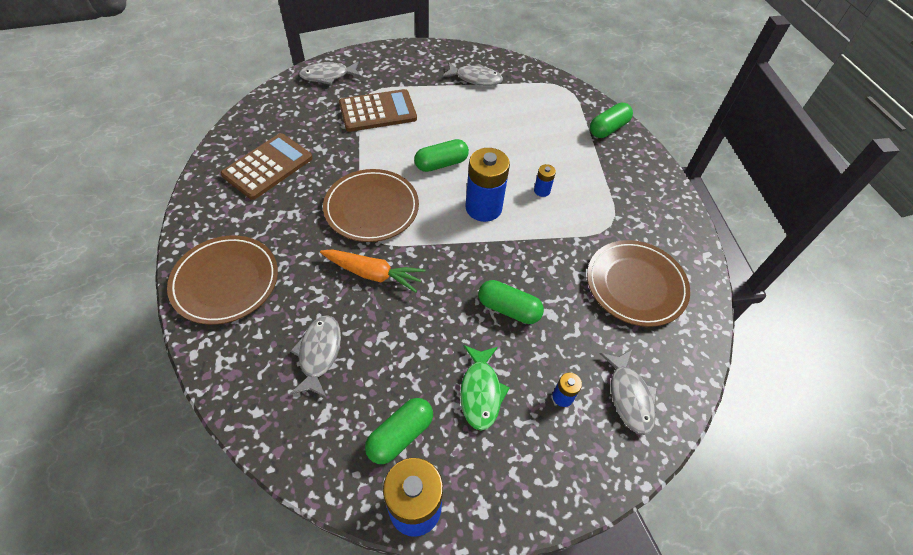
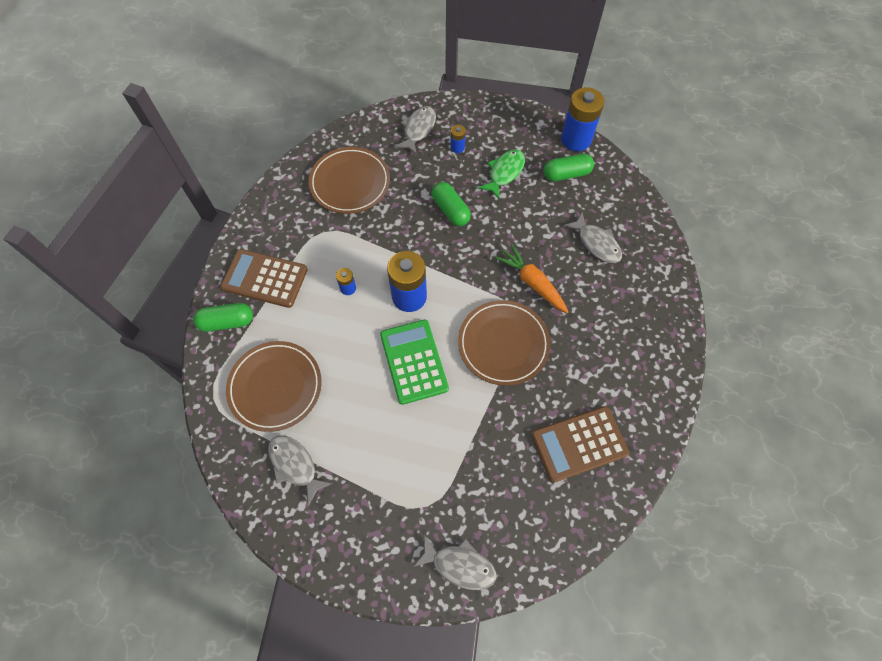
camera: 145 degrees left, 10 degrees up
(225, 282) = (649, 332): brown plate -> brown plate (275, 387)
(319, 353) = (596, 243): grey fish -> grey fish turned 75 degrees counterclockwise
(377, 111) = (433, 468): brown calculator -> brown calculator (265, 279)
(441, 164) = (413, 361): green capsule -> green calculator

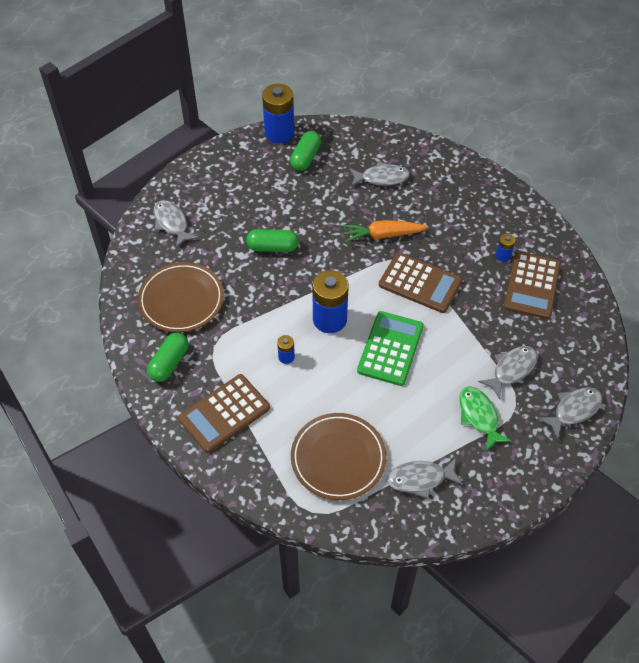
camera: 55 degrees left, 10 degrees down
(227, 322) = (244, 465): green capsule -> green capsule (169, 363)
(413, 361) = (390, 348): green calculator -> green calculator turned 90 degrees clockwise
(457, 147) = (216, 208): blue battery -> blue battery (503, 256)
(465, 479) = (511, 369): none -> grey fish
(503, 344) = (420, 283): brown plate -> brown calculator
(504, 172) = (269, 193): green fish -> green fish (479, 416)

